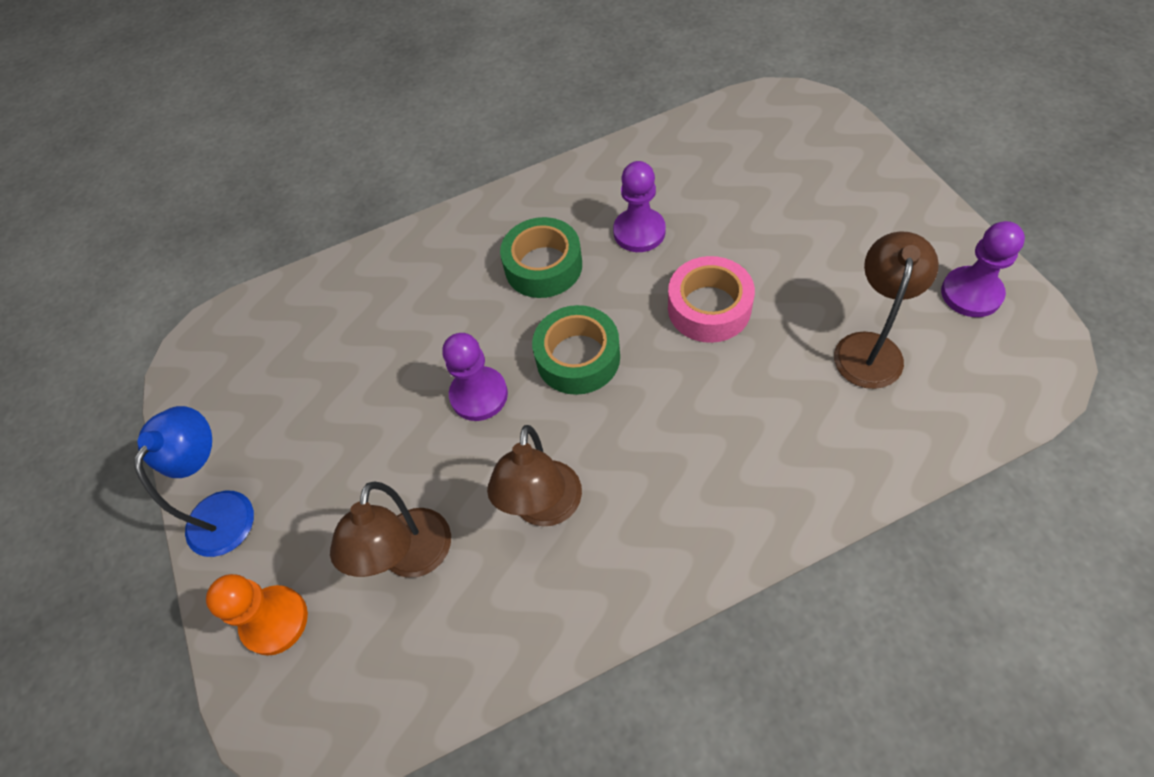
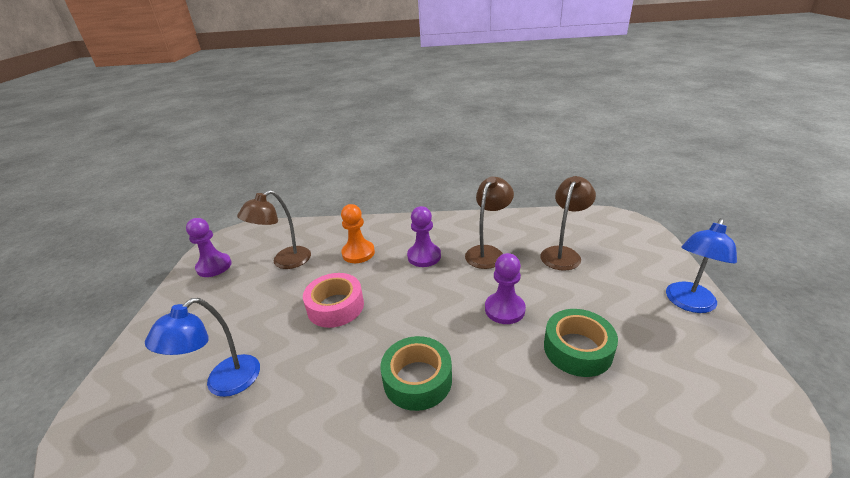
camera: 160 degrees left, 25 degrees down
(275, 621) = (641, 252): orange pawn -> orange pawn (358, 253)
(578, 357) = (431, 308): green tape -> green tape (577, 349)
(639, 232) = (328, 376): purple pawn -> purple pawn (424, 256)
(739, 183) = (224, 383): none -> blue lamp

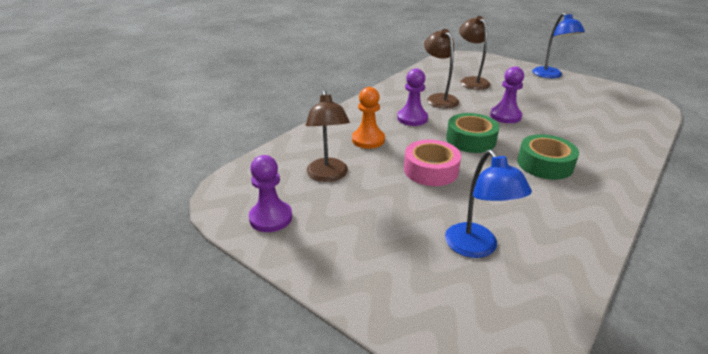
camera: 55 degrees left, 0 degrees up
(577, 349) = (560, 112): green tape -> green tape (470, 140)

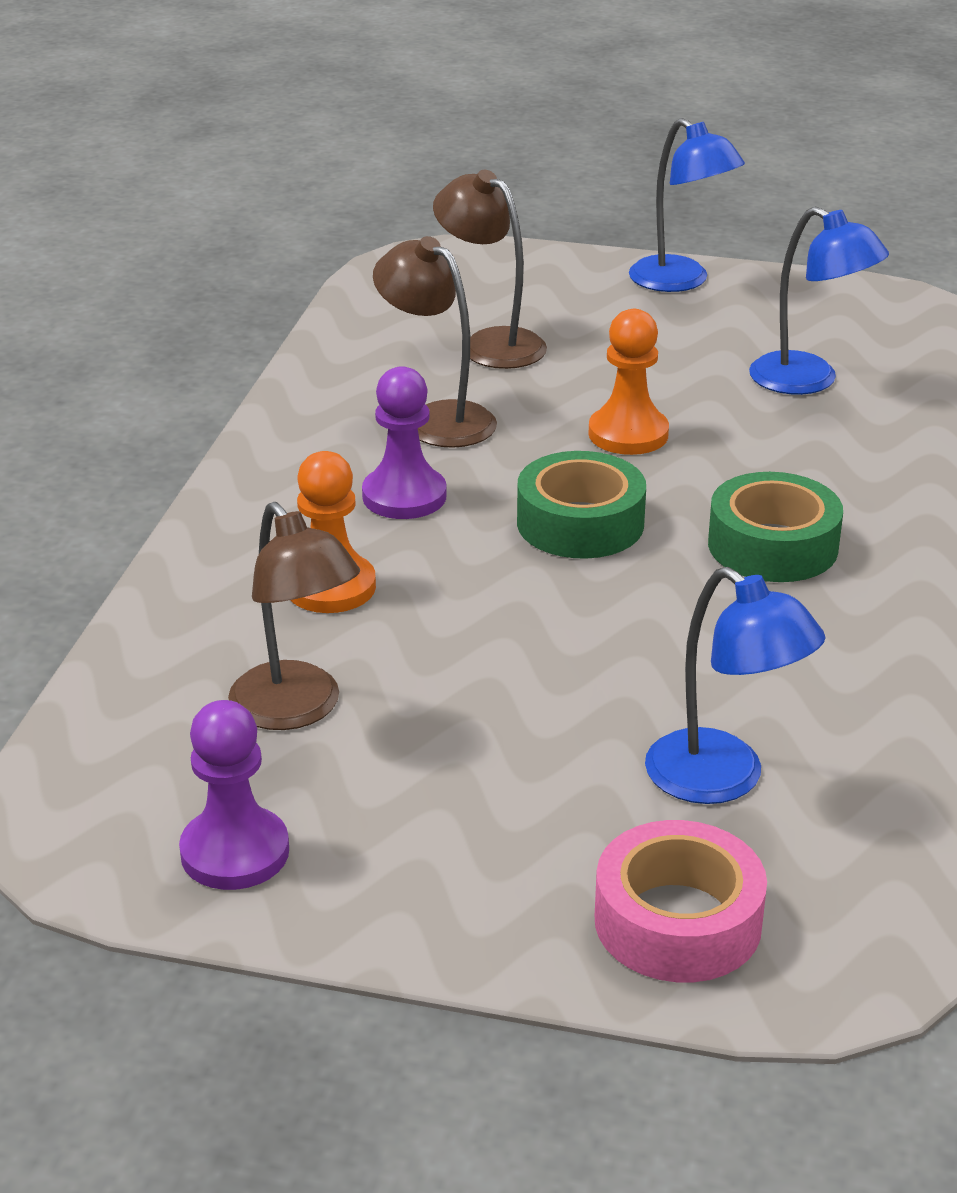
camera: 25 degrees left, 0 degrees up
(430, 170) = (531, 628): pink tape -> pink tape (677, 921)
(505, 116) = (628, 434): purple pawn -> orange pawn
(587, 113) = (809, 381): none -> blue lamp

